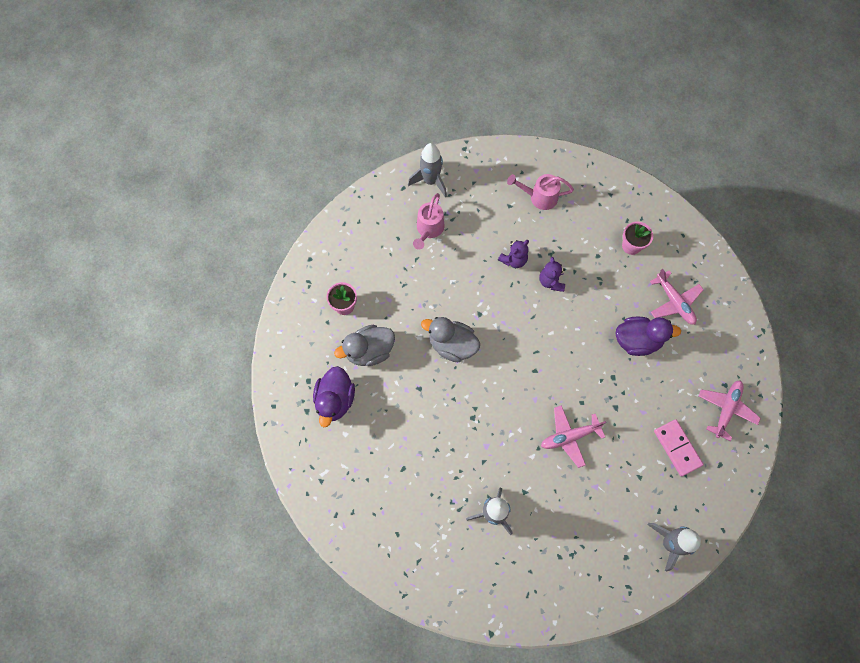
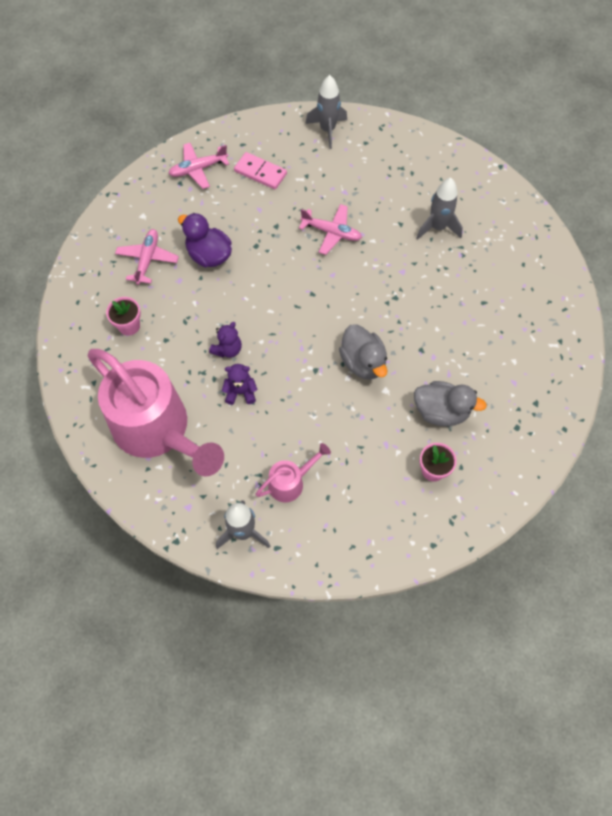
camera: 140 degrees left, 5 degrees down
(335, 400) = (503, 393): purple duck -> none
(539, 197) = (158, 431): pink watering can -> pink watering can, size x2.27
(677, 448) = (260, 172): pink domino -> pink domino turned 75 degrees counterclockwise

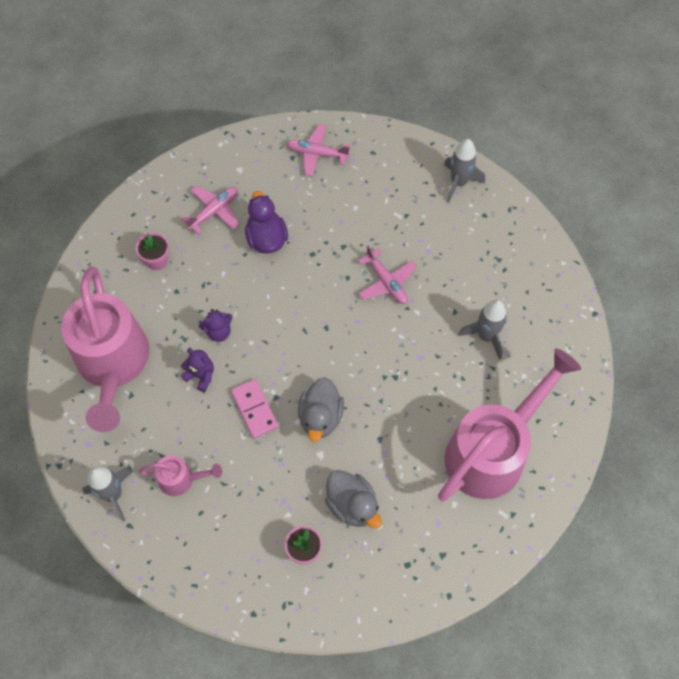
camera: 35 degrees right, 0 degrees up
(260, 172) = (367, 188): pink domino -> pink domino (254, 409)
(510, 305) = (493, 450): none -> pink watering can

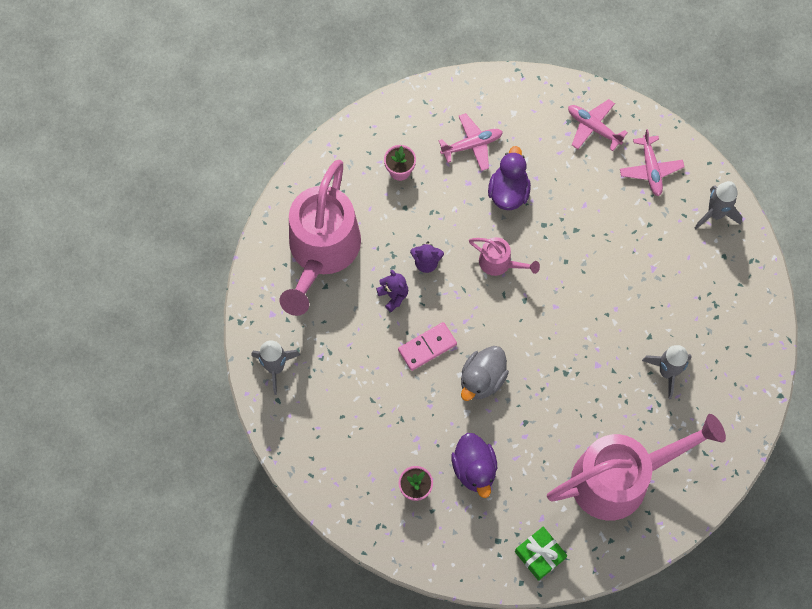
camera: 25 degrees right, 5 degrees up
(182, 479) = (338, 380): pink watering can -> pink watering can (500, 263)
(254, 409) = (427, 347): pink domino -> pink domino turned 60 degrees clockwise
(352, 505) = (474, 469): grey duck -> purple duck
(386, 282) = (599, 281): pink plane -> pink plane (650, 169)
(453, 560) = (539, 555): none -> green gift

